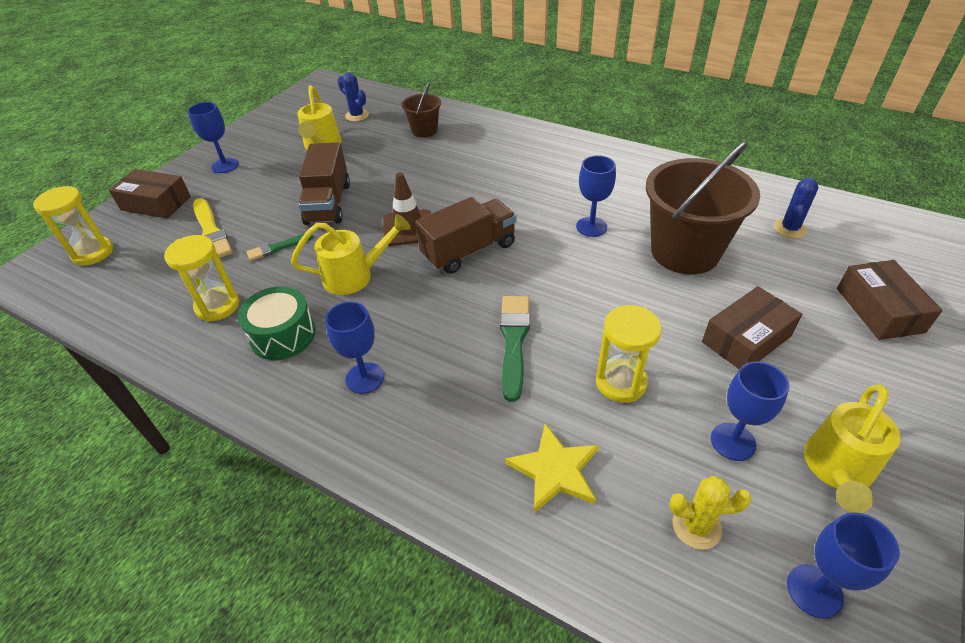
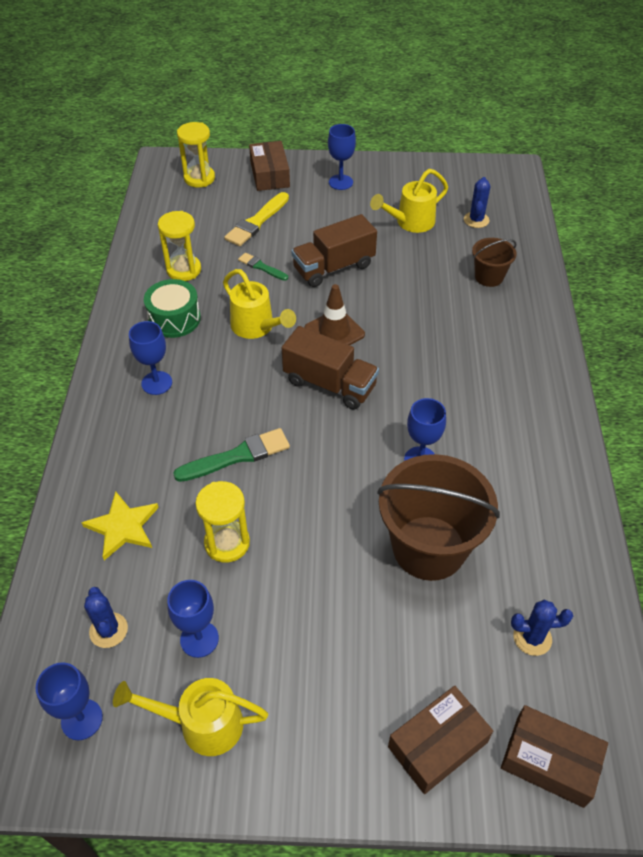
camera: 60 degrees right, 5 degrees up
(696, 526) = (108, 630): yellow cactus -> blue cactus
(746, 339) = (328, 626): brown box -> brown box (549, 761)

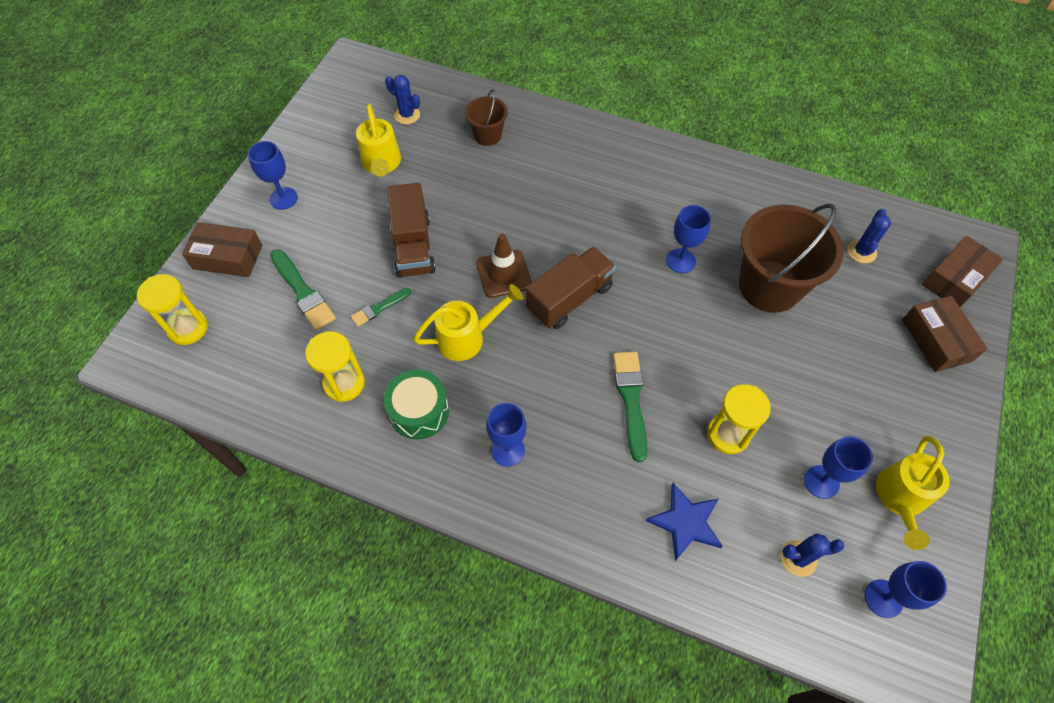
camera: 70 degrees left, 10 degrees up
(123, 527) = (685, 522): yellow star -> blue star
(256, 222) = (303, 292): yellow brush -> green brush

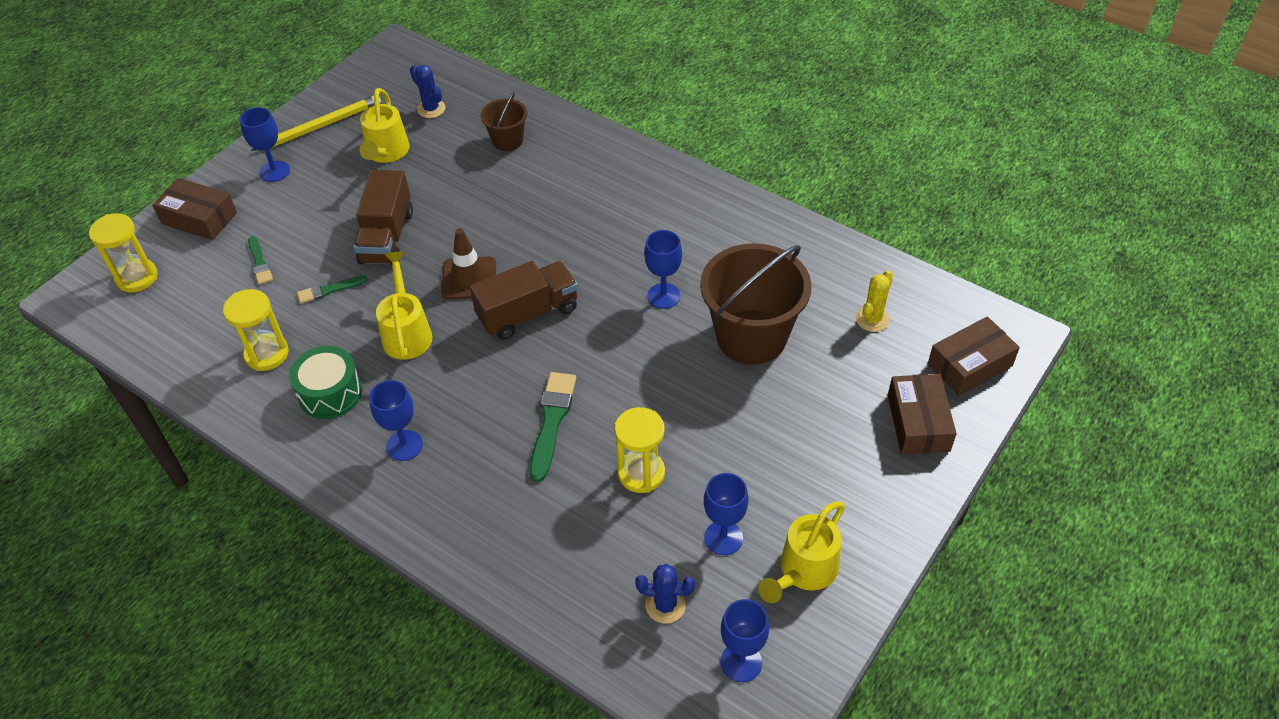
camera: 15 degrees right, 10 degrees down
(303, 292) = (260, 263): green brush -> green brush, size x0.59
(310, 147) = (320, 126): none -> yellow pencil
(467, 337) = (407, 332): yellow watering can -> yellow watering can turned 90 degrees counterclockwise
(685, 522) = (560, 547): blue star -> none
(861, 251) = (872, 319): blue cactus -> yellow cactus

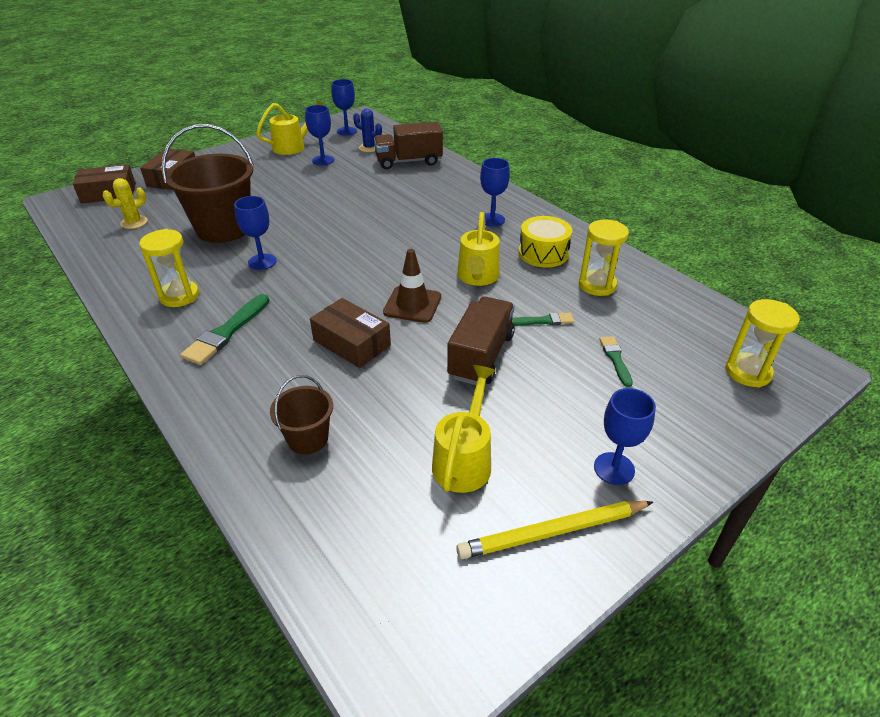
camera: 165 degrees left, 10 degrees down
(199, 218) = (699, 425): brown box -> brown box (351, 343)
(330, 393) = (543, 253): green drum -> yellow drum
(431, 109) = (385, 520): blue cactus -> none
(528, 313) = (374, 271): brown truck -> brown truck (409, 161)
(551, 421) = (389, 214): green brush -> green brush (226, 332)
(641, 473) = (349, 186): yellow hourglass -> yellow hourglass (179, 296)

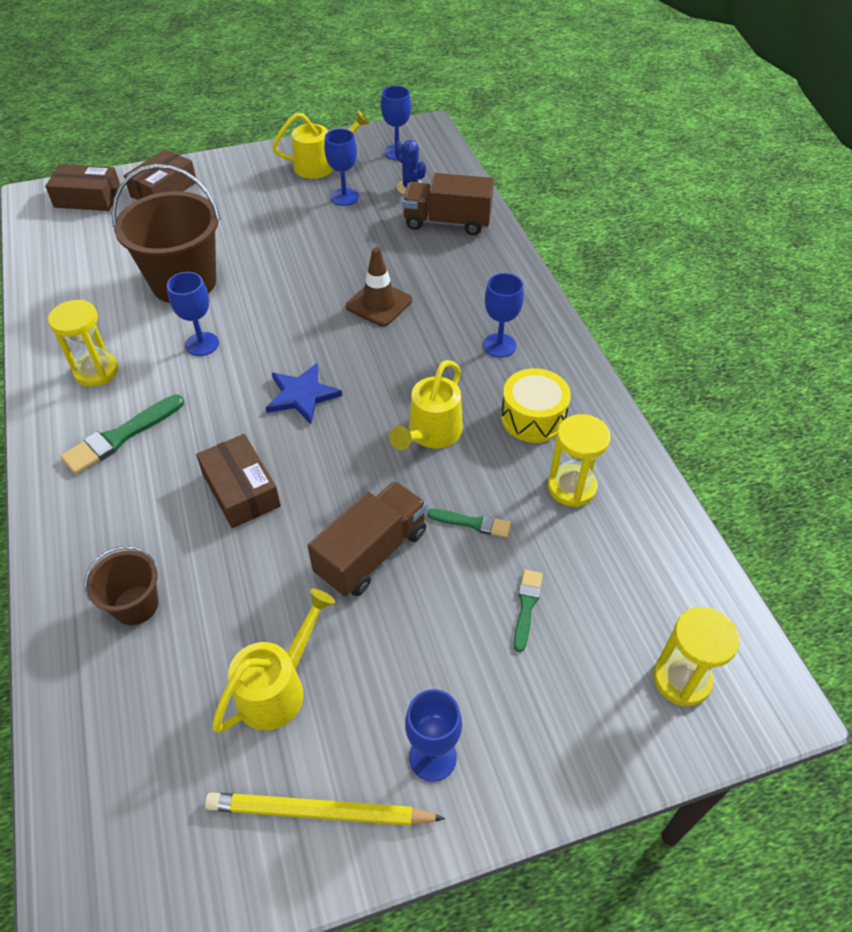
camera: 20 degrees right, 10 degrees up
(134, 222) = (95, 250): yellow cactus -> none
(364, 275) = (302, 395): none -> blue star
(412, 304) = (334, 454): brown traffic cone -> brown traffic cone (379, 303)

